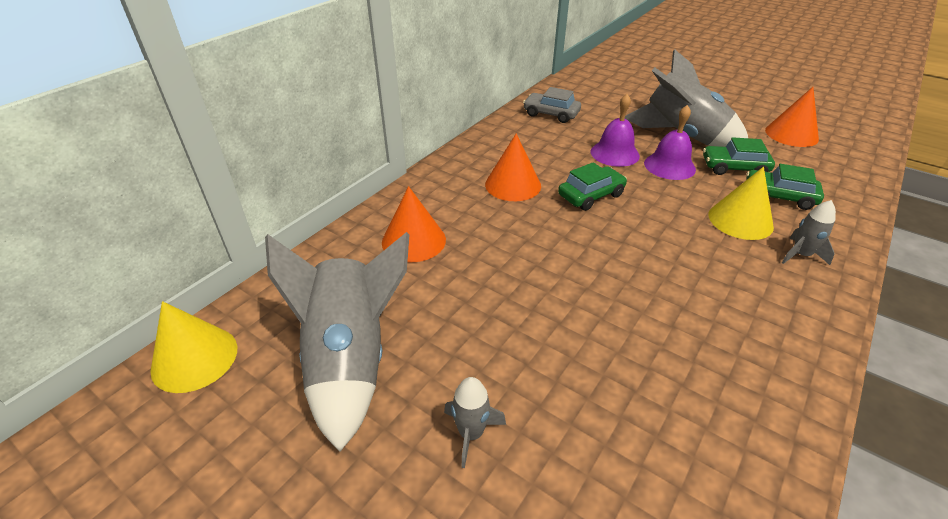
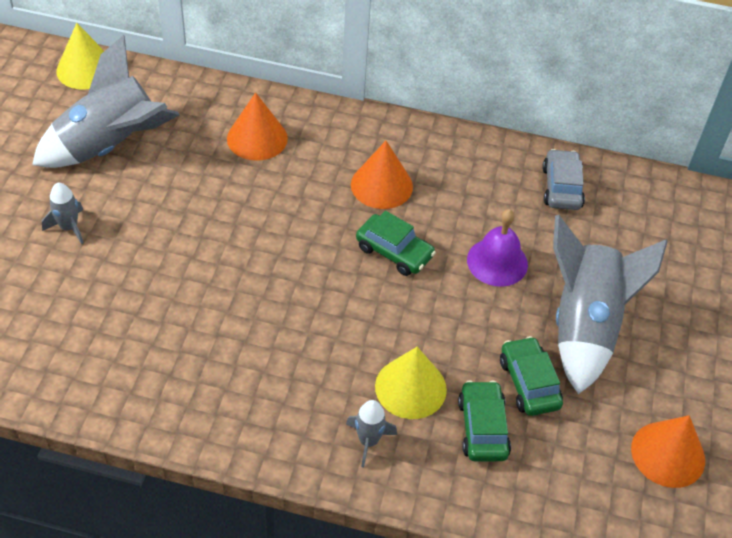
camera: 65 degrees right, 10 degrees up
(669, 166) = (497, 317): purple bell -> none

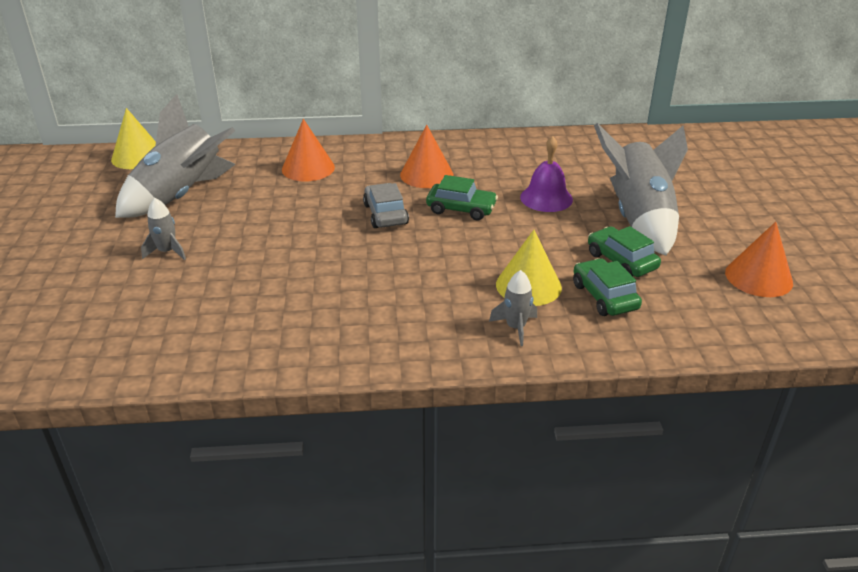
camera: 15 degrees left, 15 degrees down
(561, 187) = (565, 149): grey car -> grey car (385, 214)

